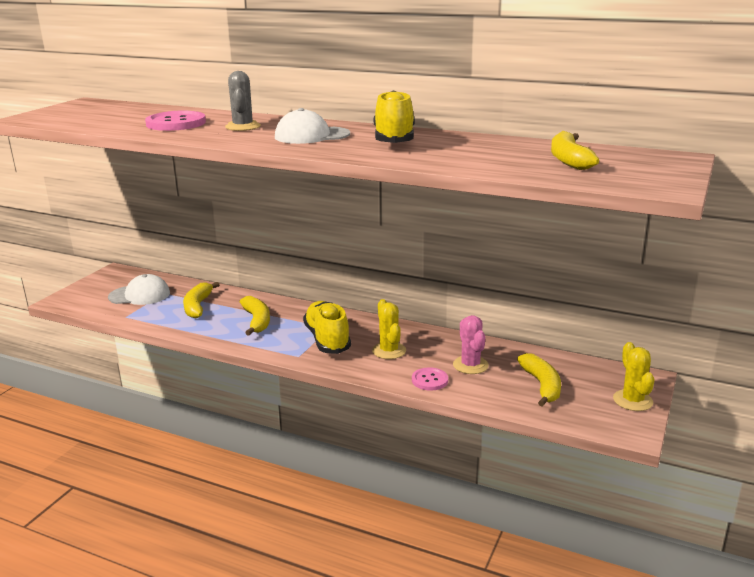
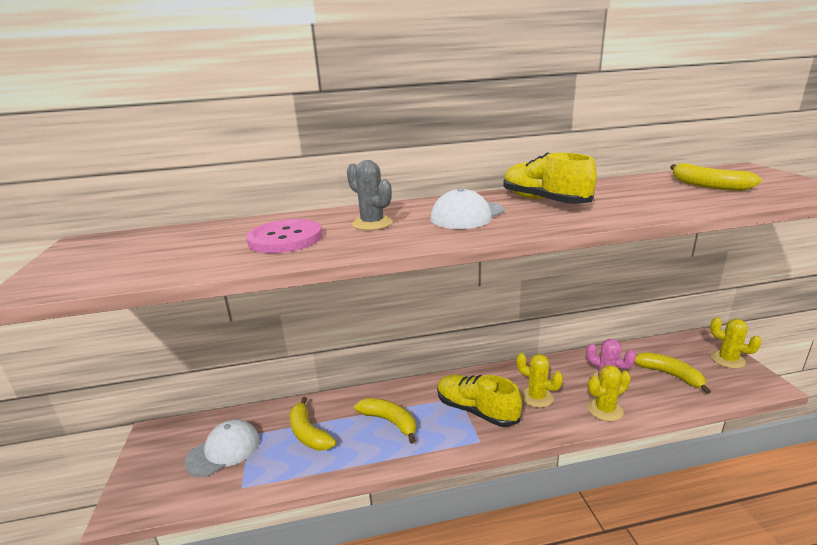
camera: 35 degrees left, 0 degrees up
(429, 380) = (605, 410): pink button -> yellow cactus

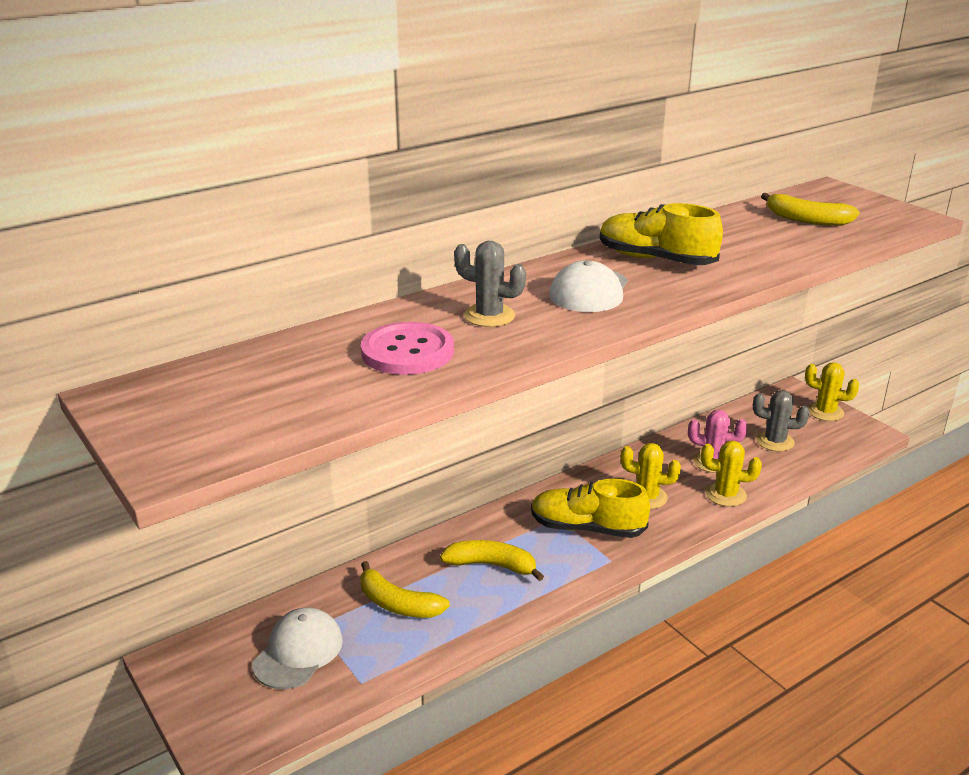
camera: 25 degrees left, 5 degrees up
(605, 410) = (725, 495): yellow cactus -> yellow cactus turned 60 degrees clockwise
(669, 375) = (775, 441): yellow banana -> grey cactus

